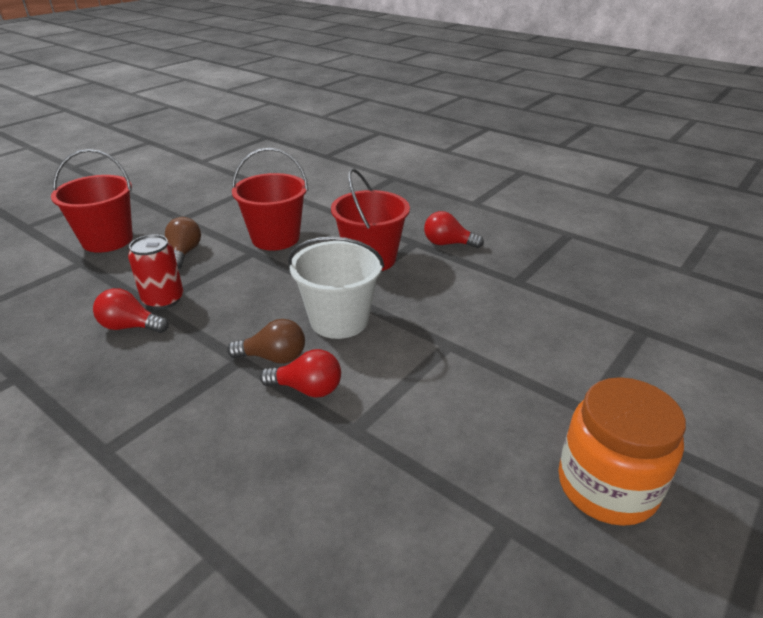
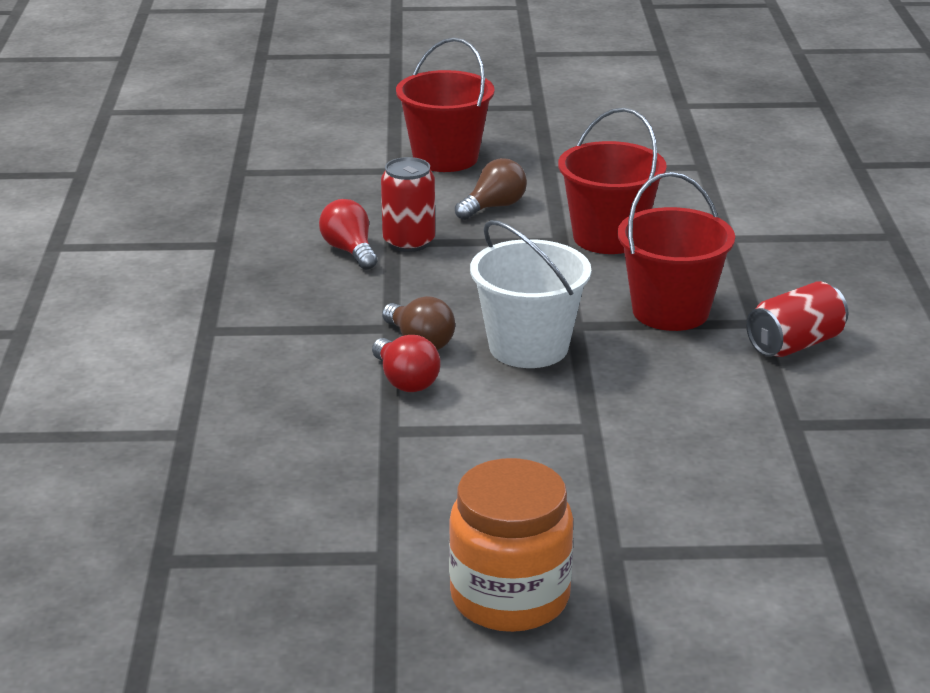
camera: 50 degrees right, 5 degrees down
(448, 244) = (795, 344): red light bulb -> red can

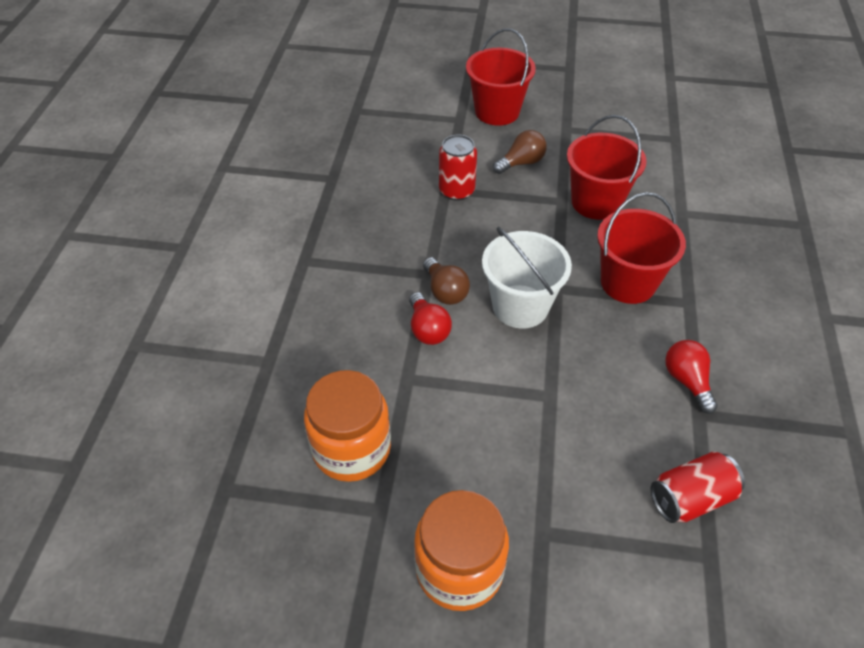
camera: 10 degrees right, 20 degrees up
(330, 504) = (351, 448): none -> orange jar
(350, 251) = (415, 194): red light bulb -> red light bulb (687, 381)
(795, 344) = (714, 329): red can -> red can (691, 498)

